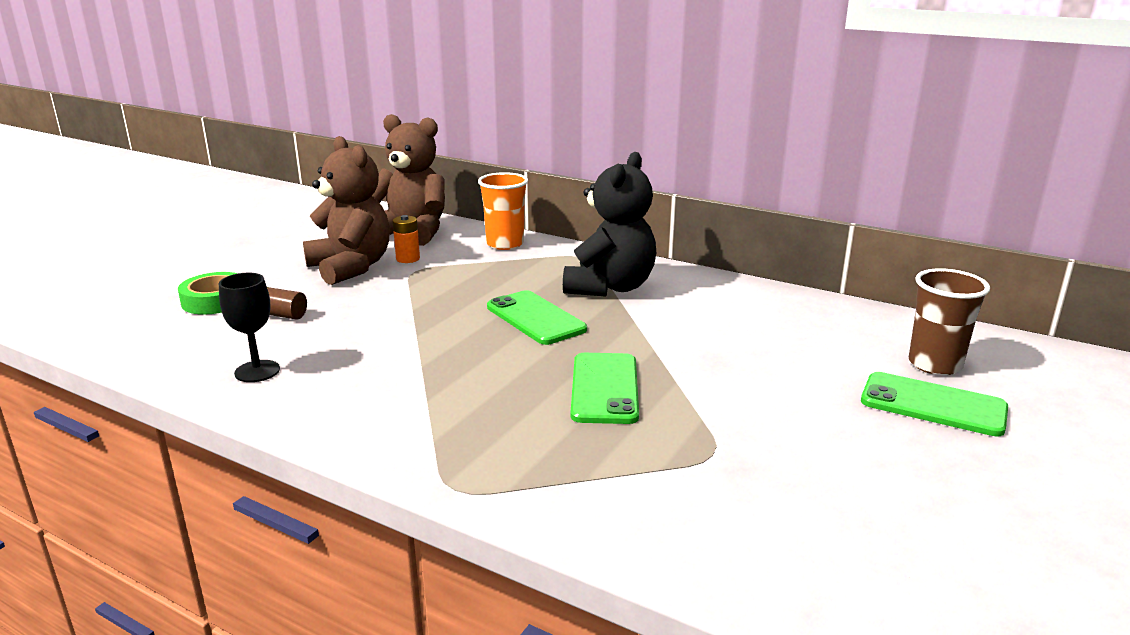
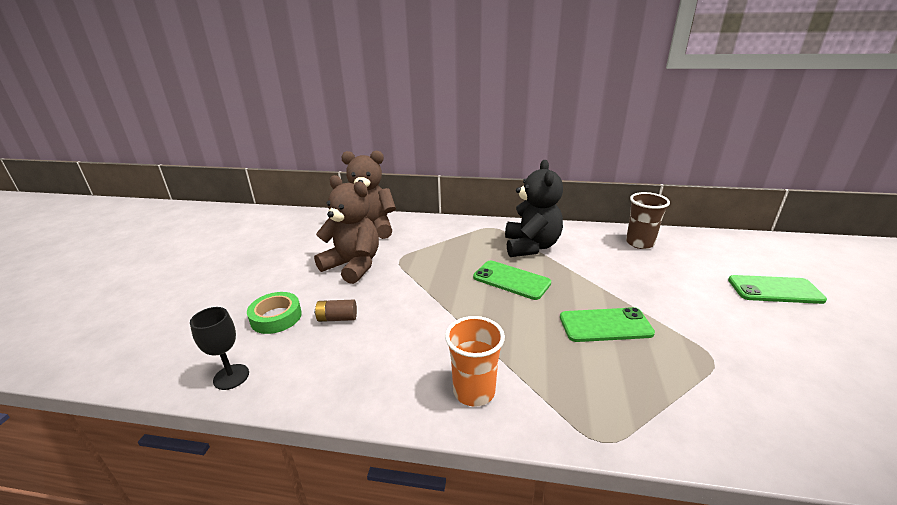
camera: 20 degrees left, 5 degrees up
(257, 371) = (366, 375): black goblet -> black goblet (231, 377)
(408, 259) = (386, 250): orange battery -> none
(505, 244) = (437, 227): orange cup -> orange cup (474, 391)
(604, 388) = (605, 325): green phone -> green phone turned 75 degrees counterclockwise
(934, 365) = (746, 262): brown cup -> brown cup (639, 243)

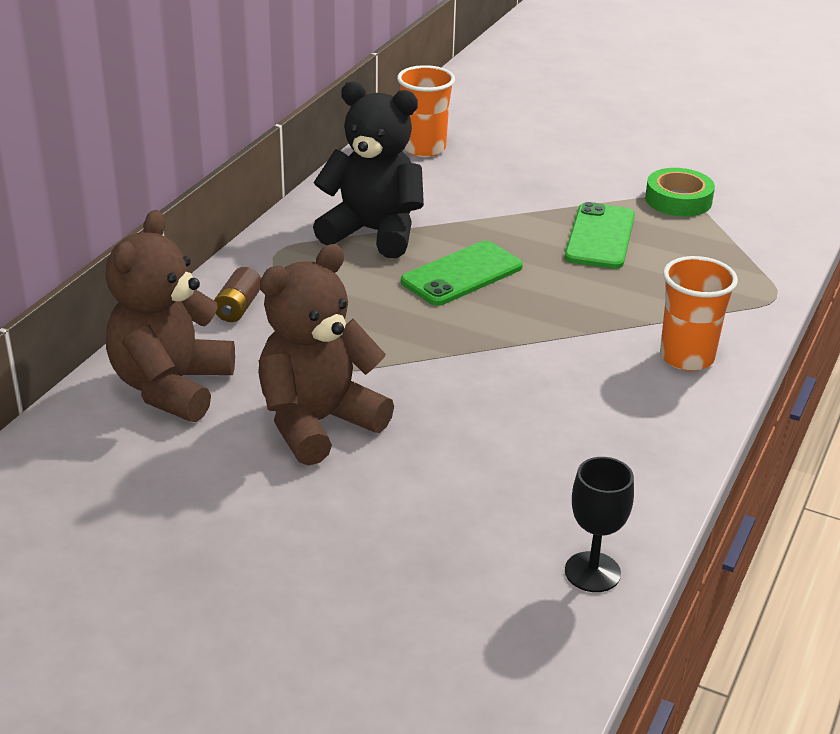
camera: 75 degrees left, 5 degrees up
(276, 317) = (447, 524): green tape -> green tape (678, 200)
(337, 318) = (483, 454): brown battery -> brown battery (238, 307)
(639, 243) = (424, 148): brown cup -> orange cup
(774, 290) = (581, 114): green phone -> none

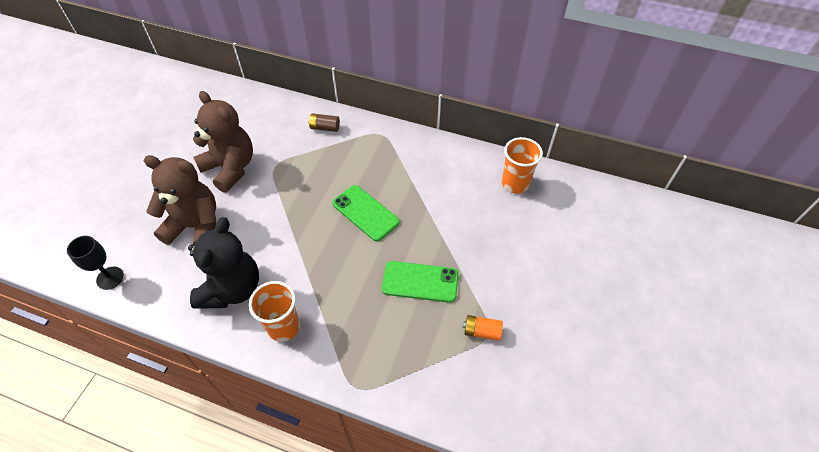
camera: 85 degrees right, 20 degrees up
(171, 387) = (260, 116): brown teddy bear -> brown teddy bear (196, 226)
(373, 232) = (405, 170): black teddy bear -> black teddy bear (232, 289)
(678, 200) = (482, 331): green tape -> orange battery

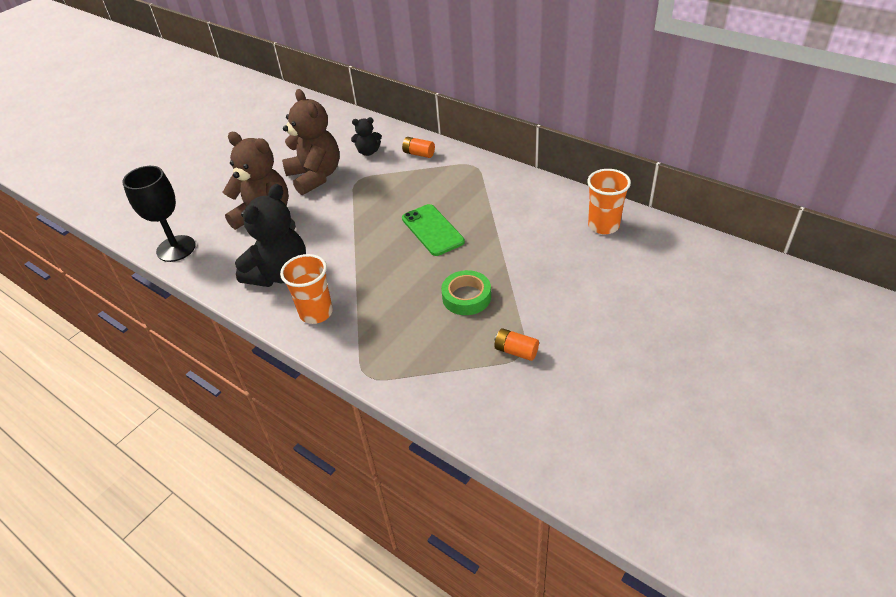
camera: 20 degrees right, 10 degrees down
(110, 278) = (176, 248): black goblet -> black goblet, size x1.52
(274, 132) = (368, 152): none -> black teddy bear
(325, 128) = (419, 154): brown battery -> orange battery
(420, 282) = (466, 297): green phone -> green tape

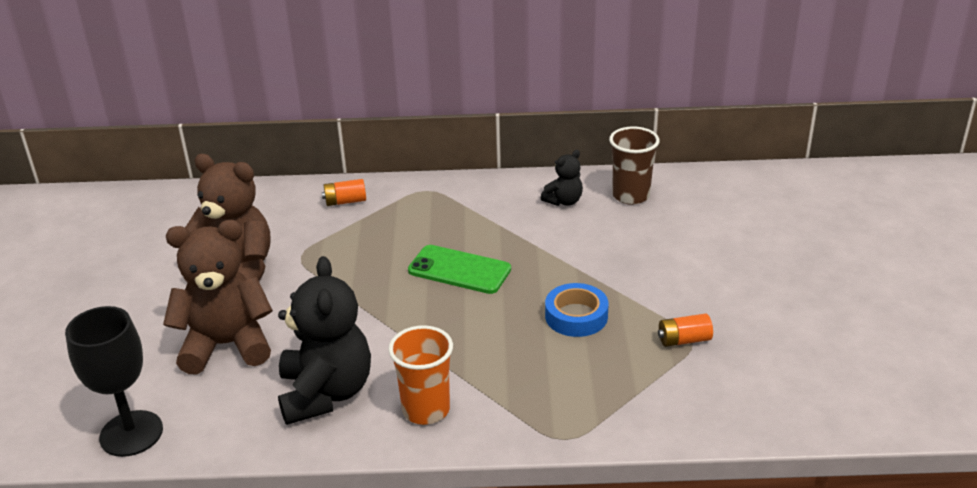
camera: 40 degrees left, 10 degrees down
(368, 152) = (276, 222): black teddy bear -> black teddy bear (564, 201)
(466, 297) = (576, 316): green tape -> blue tape
(603, 226) = (631, 196): orange cup -> brown cup

